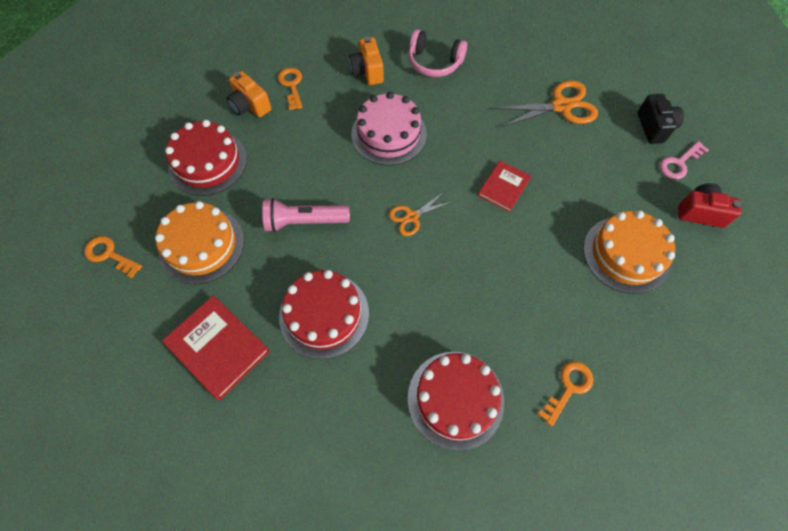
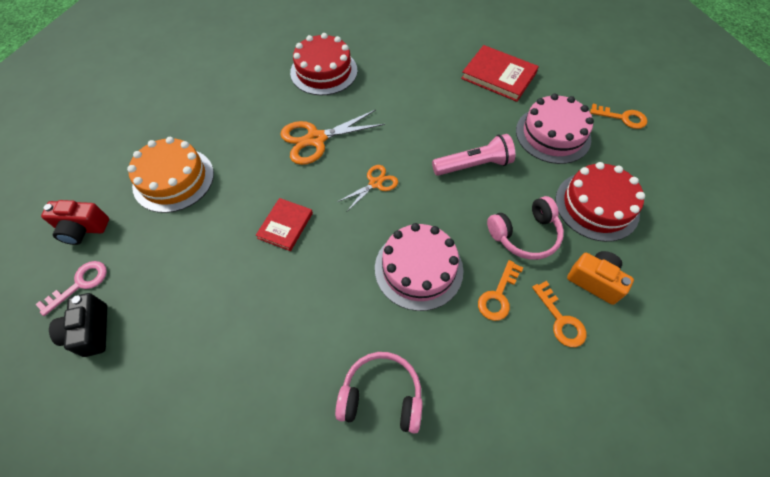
camera: 170 degrees right, 5 degrees down
(202, 245) = (553, 134): orange cake -> pink cake
(287, 147) = (525, 235): none -> pink headphones
(324, 314) = (430, 103): red cake -> none
(367, 71) = (471, 362): orange camera -> none
(561, 106) = (206, 346): orange scissors -> orange scissors (316, 139)
(568, 388) = (243, 86): orange key -> orange key (498, 295)

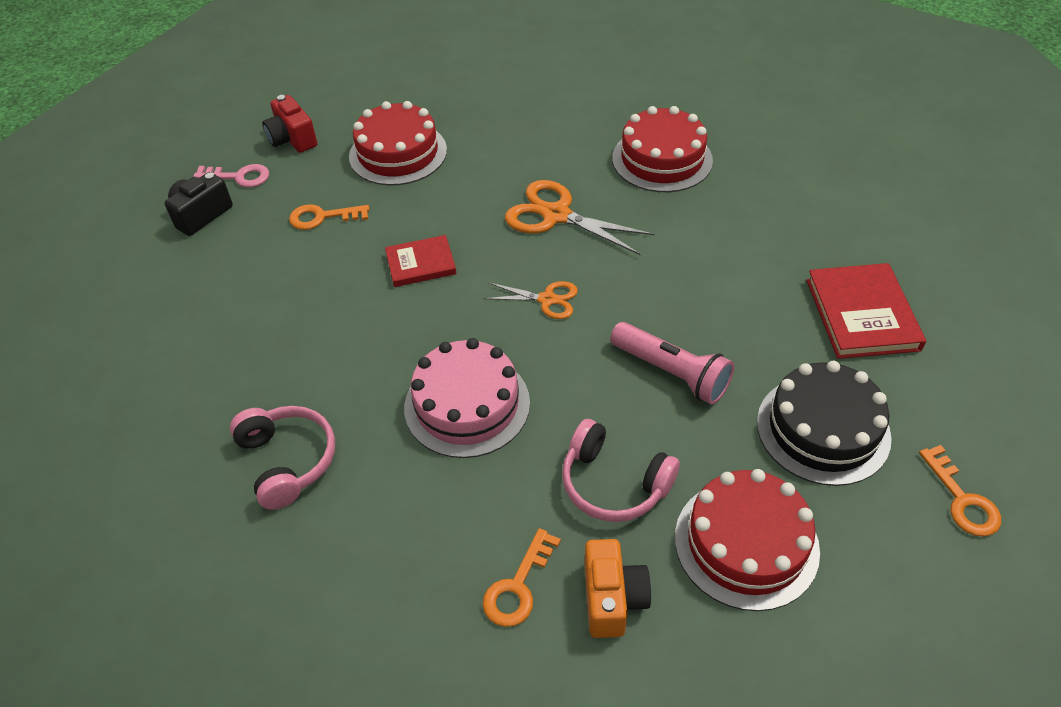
camera: 55 degrees right, 10 degrees down
(173, 179) = (398, 153): orange cake -> red cake
(498, 295) = (497, 501): orange key -> orange key (322, 217)
(553, 134) = (823, 429): pink cake -> black cake

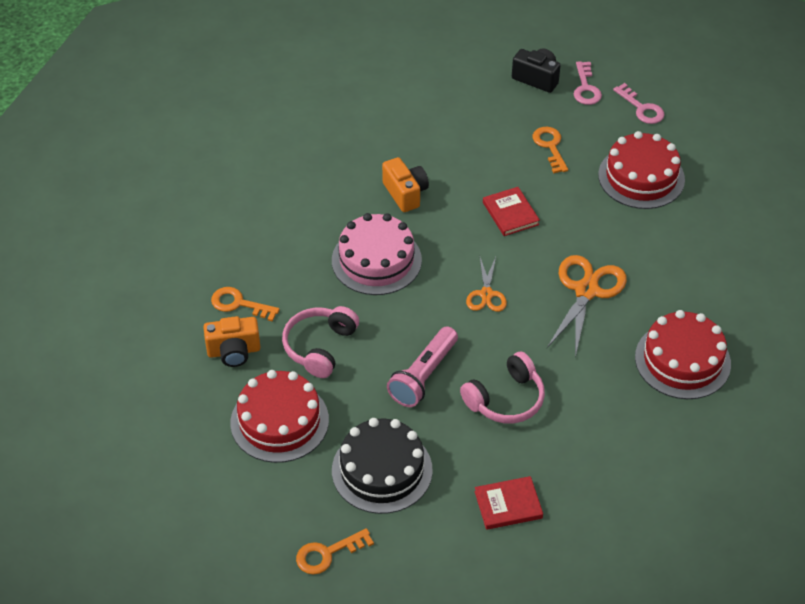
camera: 80 degrees right, 0 degrees up
(287, 461) = (319, 178): pink headphones -> pink headphones (506, 399)
(292, 139) = (641, 108): red camera -> pink key
(353, 362) = (405, 193): none -> orange camera
(862, 314) = (508, 505): red book -> red book, size x0.63

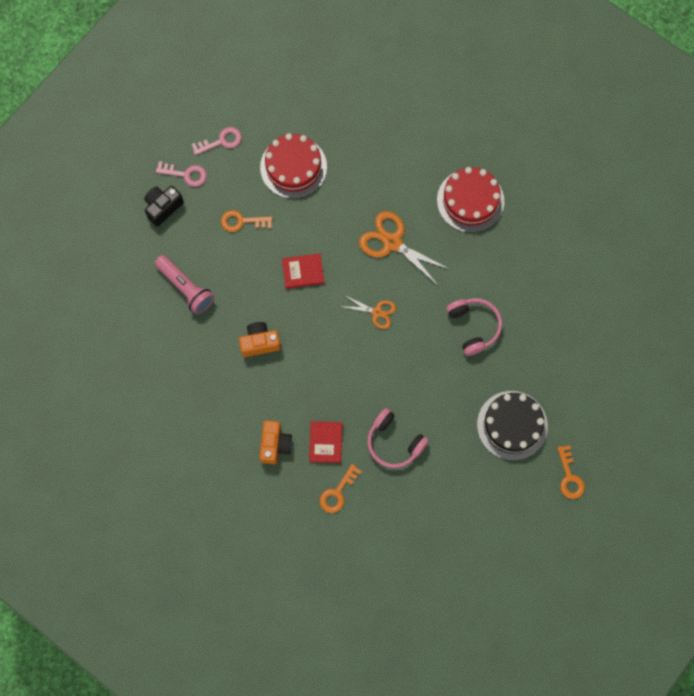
camera: 75 degrees left, 25 degrees up
(234, 351) = (382, 505): orange camera -> orange camera (275, 445)
(279, 421) = (454, 485): red cake -> none
(376, 260) = (322, 381): pink cake -> none
(423, 376) = (439, 376): pink flashlight -> pink flashlight (185, 288)
(508, 505) = (559, 351): red book -> red book (325, 442)

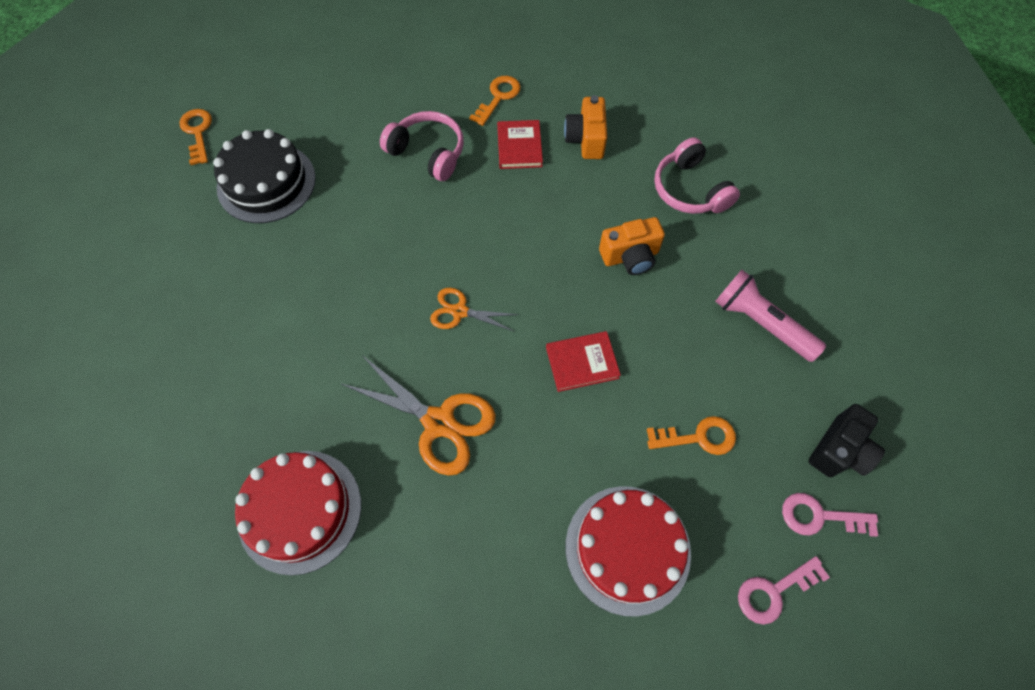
camera: 175 degrees right, 10 degrees down
(473, 327) = (310, 302): pink headphones -> pink headphones (689, 190)

